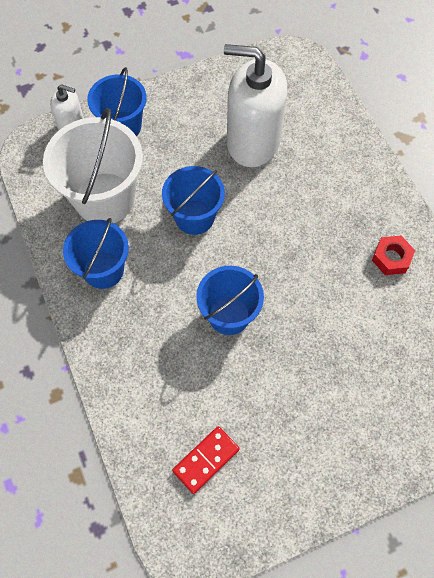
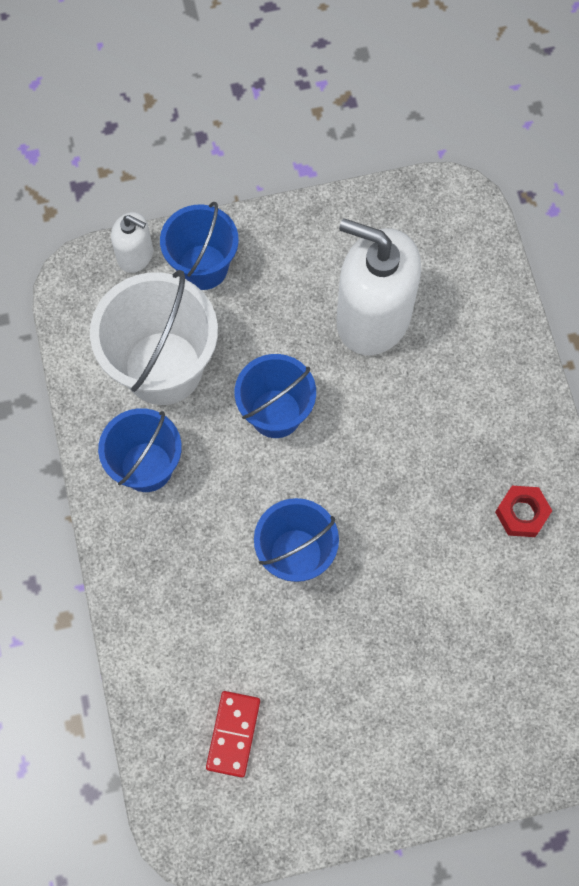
camera: 10 degrees right, 5 degrees up
(206, 460) = (233, 734): red domino -> red domino turned 45 degrees counterclockwise

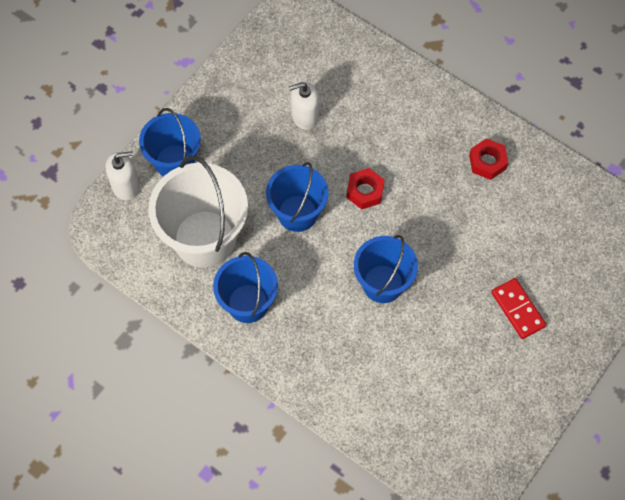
camera: 40 degrees left, 5 degrees down
(233, 734) = (439, 412): red domino -> red domino (518, 309)
(364, 444) = (365, 191): none -> red nut
(373, 317) = (305, 116): white soap dispenser -> white soap dispenser, size x0.48

